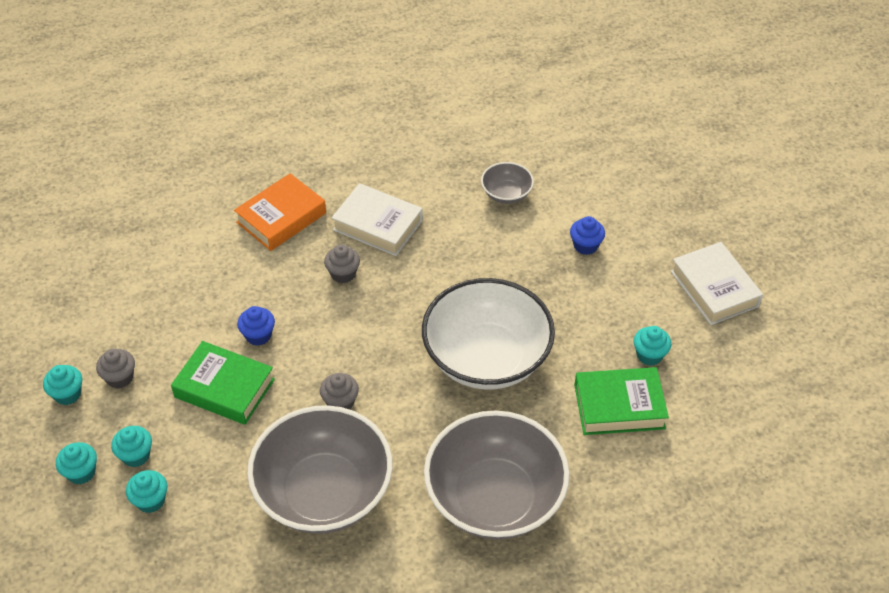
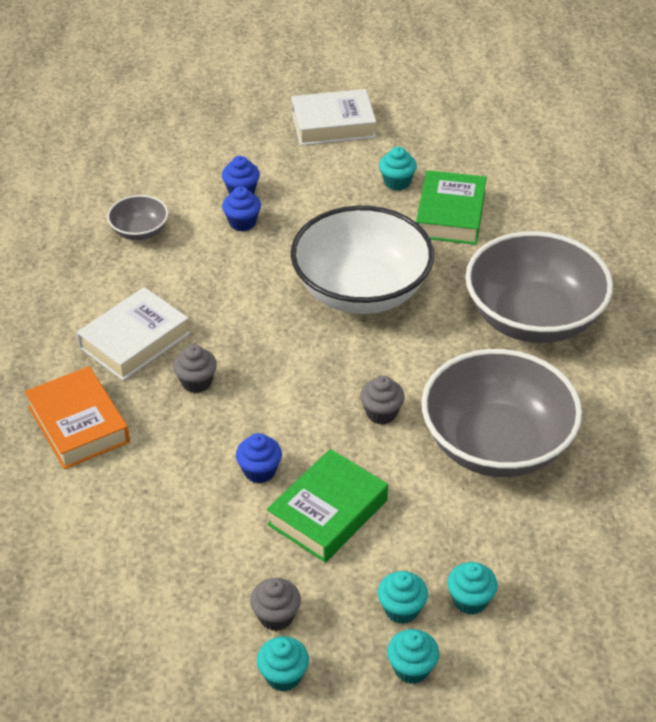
camera: 75 degrees left, 5 degrees down
(544, 256) = (242, 222): none -> blue cupcake

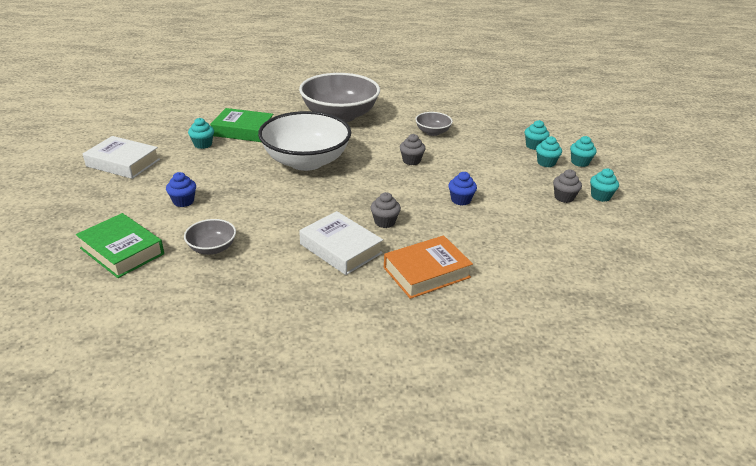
camera: 90 degrees left, 10 degrees down
(242, 222) = (220, 202): blue cupcake -> none
(328, 512) = (488, 179): green book -> green book (122, 251)
(333, 124) = (123, 163): white book -> white book turned 60 degrees counterclockwise
(496, 444) = (432, 132): grey bowl -> grey bowl, size x0.45

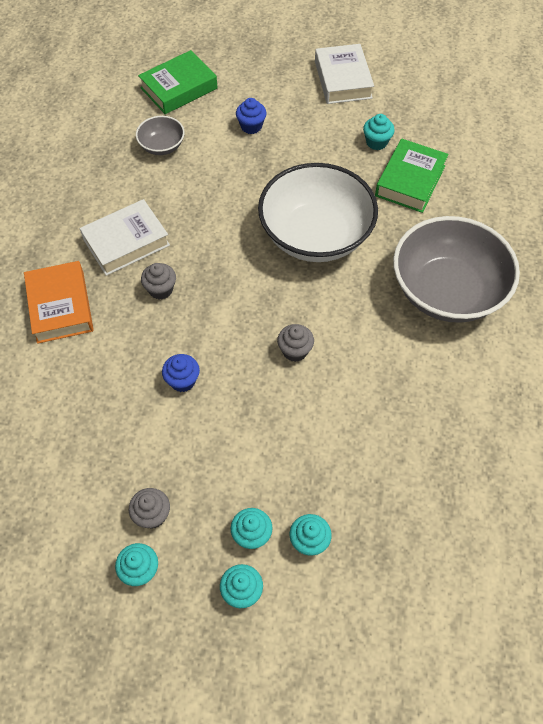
camera: 105 degrees right, 25 degrees up
(123, 163) = (343, 80): white book -> white book turned 45 degrees counterclockwise
(432, 132) = (378, 402): grey bowl -> none

